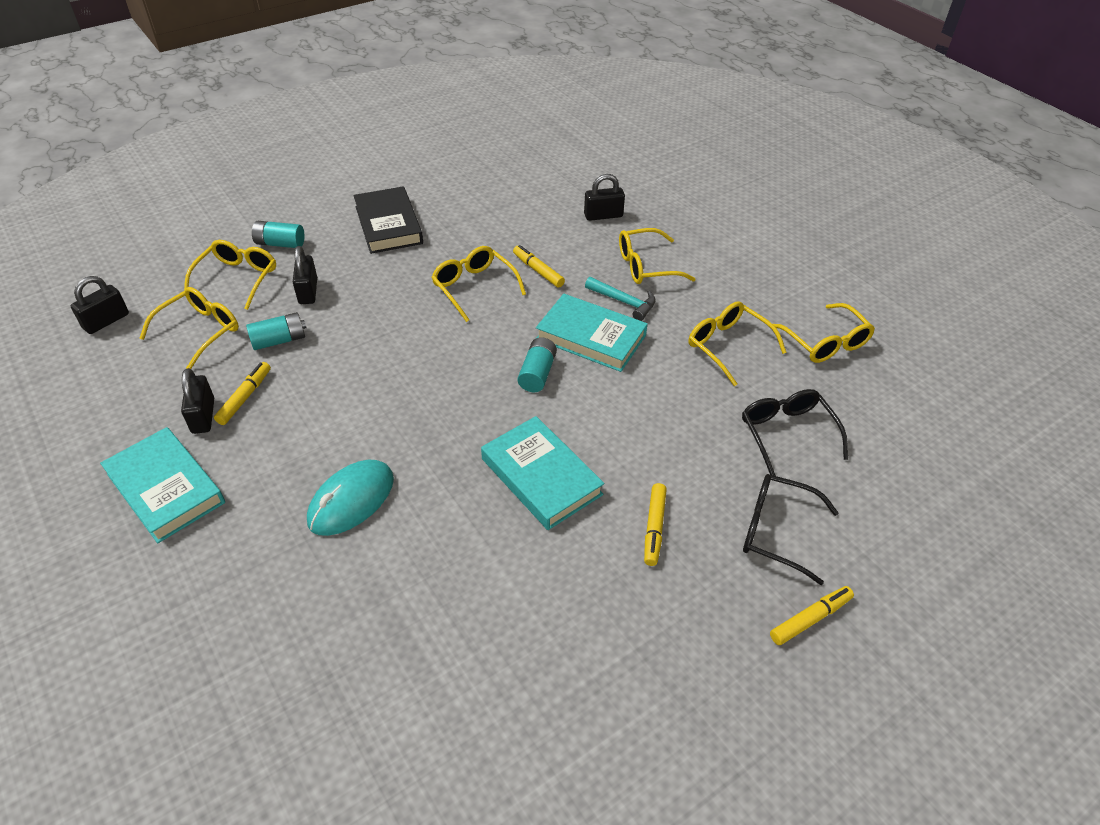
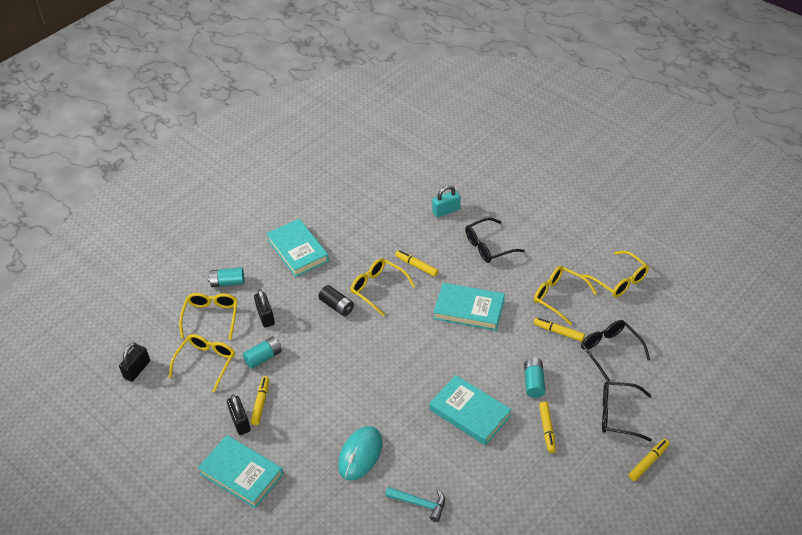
camera: 10 degrees left, 0 degrees up
(388, 225) = (298, 250): black book -> turquoise book
(409, 298) = (337, 306): none -> black battery
(537, 373) = (443, 343): turquoise battery -> turquoise battery (534, 382)
(603, 215) = (446, 211): black padlock -> turquoise padlock
(624, 302) = (482, 278): turquoise hammer -> turquoise hammer (420, 504)
(646, 266) = (488, 246): yellow glasses -> black glasses
(714, 392) = (558, 332): none -> yellow marker

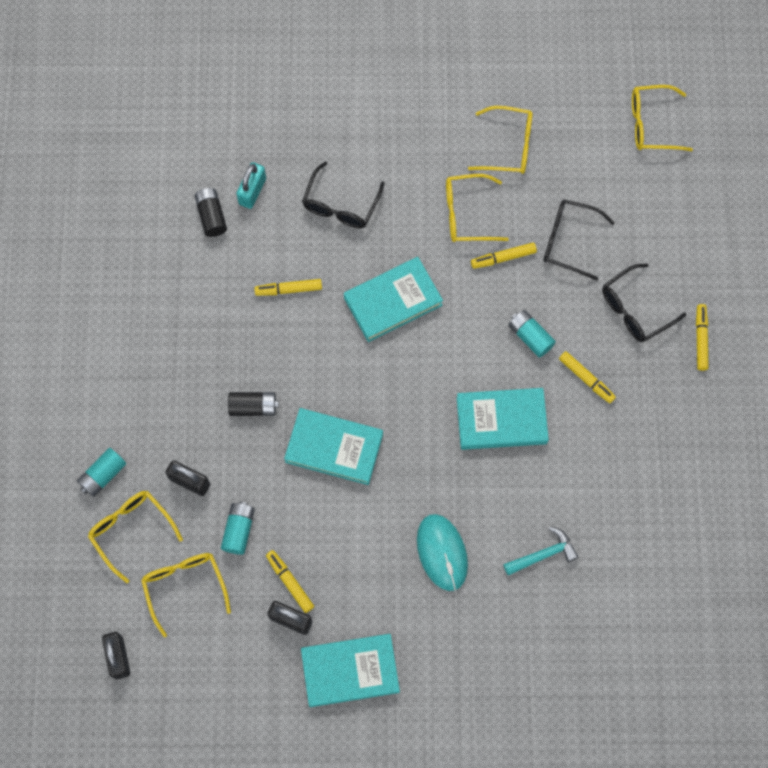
camera: 45 degrees left, 25 degrees up
(298, 250) = (139, 372): turquoise book -> turquoise book (334, 448)
(378, 288) = (275, 350): yellow glasses -> yellow glasses (651, 124)
(412, 208) = (211, 216): none -> black battery

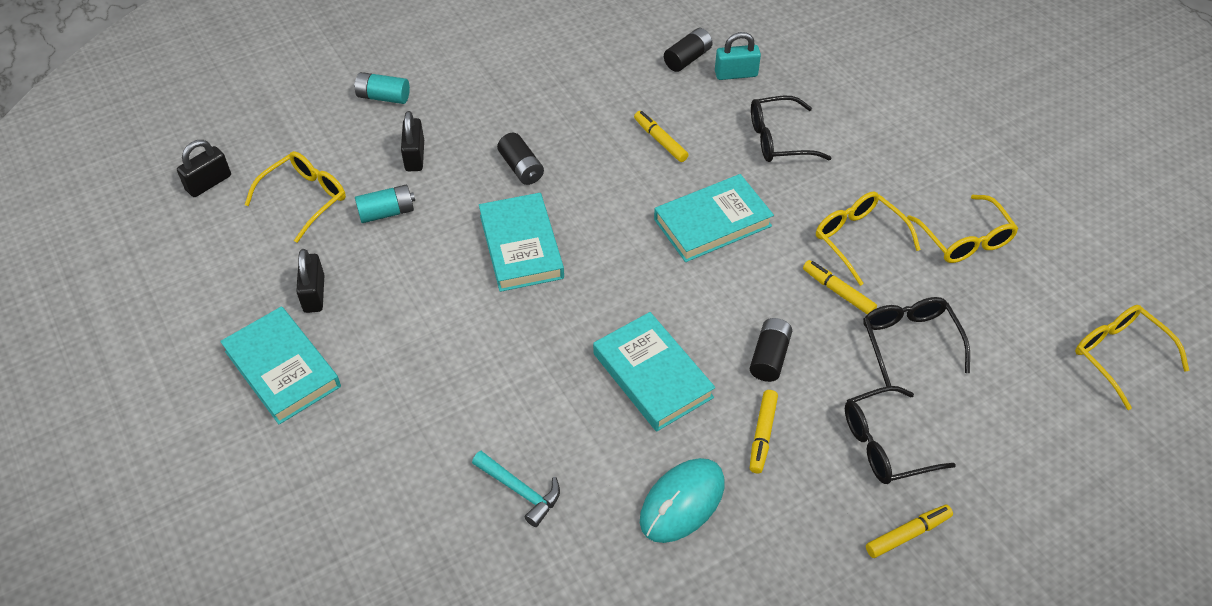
camera: 60 degrees right, 20 degrees down
(131, 530) = (340, 138): yellow glasses -> none
(290, 582) = (354, 275): yellow marker -> none
(393, 301) = (712, 223): turquoise book -> turquoise book turned 60 degrees counterclockwise
(442, 552) = (463, 390): turquoise mouse -> turquoise mouse (682, 502)
(530, 336) = (769, 357): turquoise battery -> black battery
(635, 310) = (885, 445): black glasses -> black glasses turned 45 degrees counterclockwise

